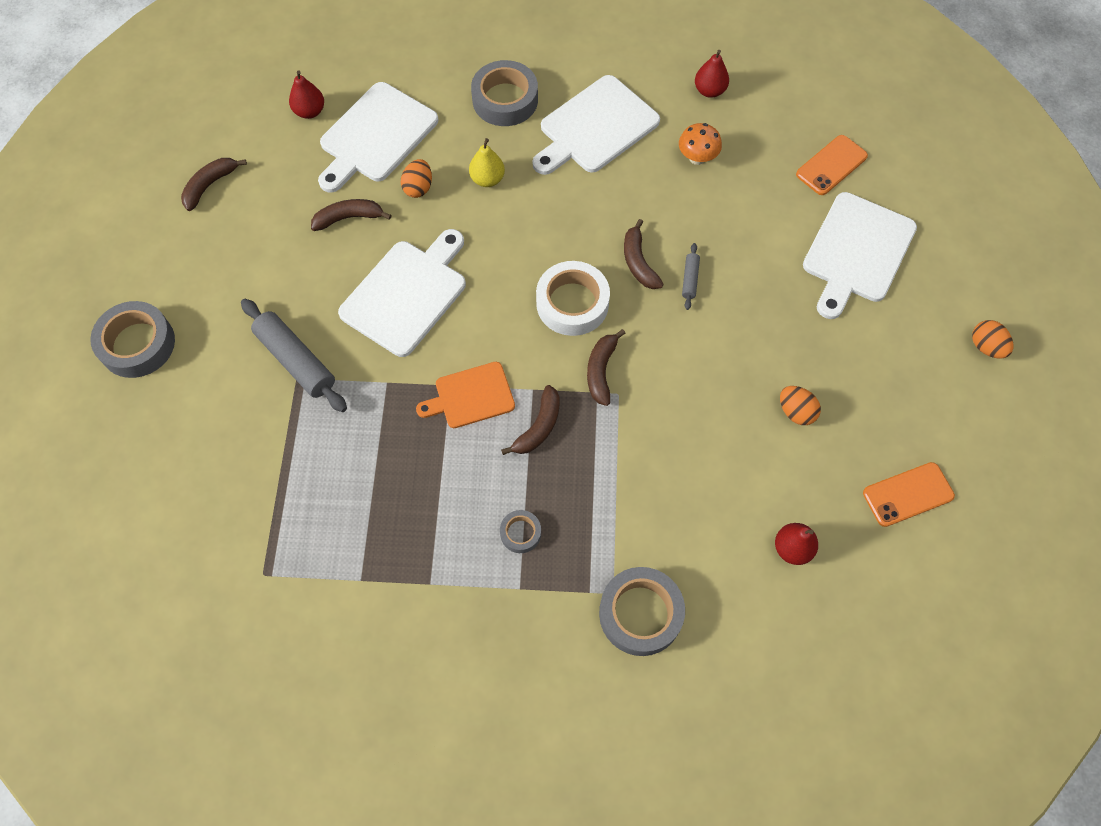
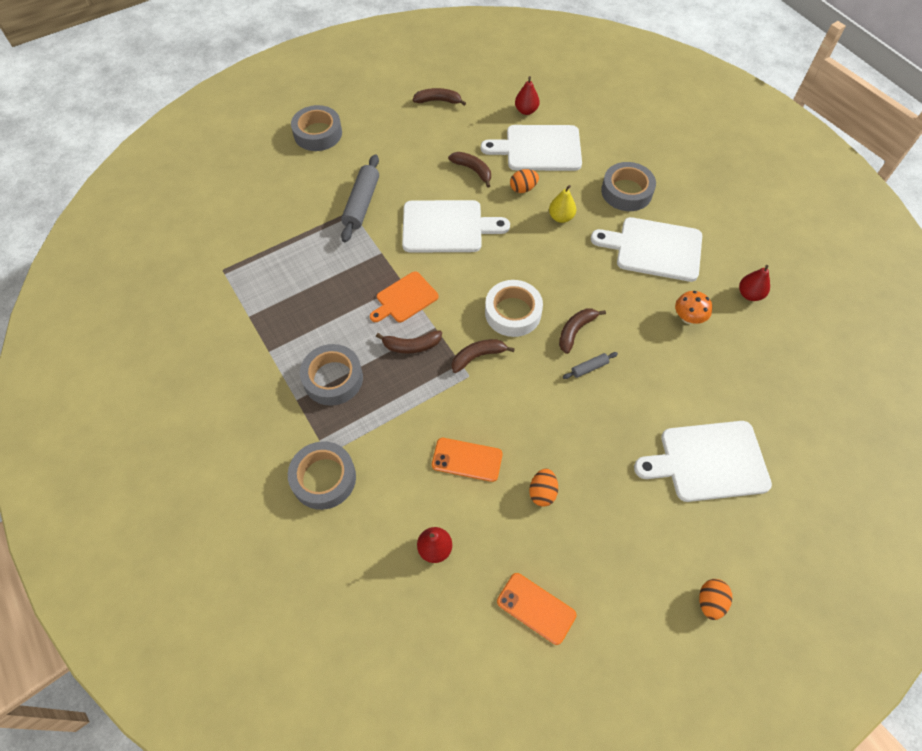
camera: 55 degrees right, 5 degrees down
(471, 396) = (405, 298): orange cutting board -> orange cutting board turned 75 degrees counterclockwise
(520, 533) = (333, 378): grey tape -> grey tape, size x1.96
(831, 165) = (766, 404): orange phone -> orange phone (467, 460)

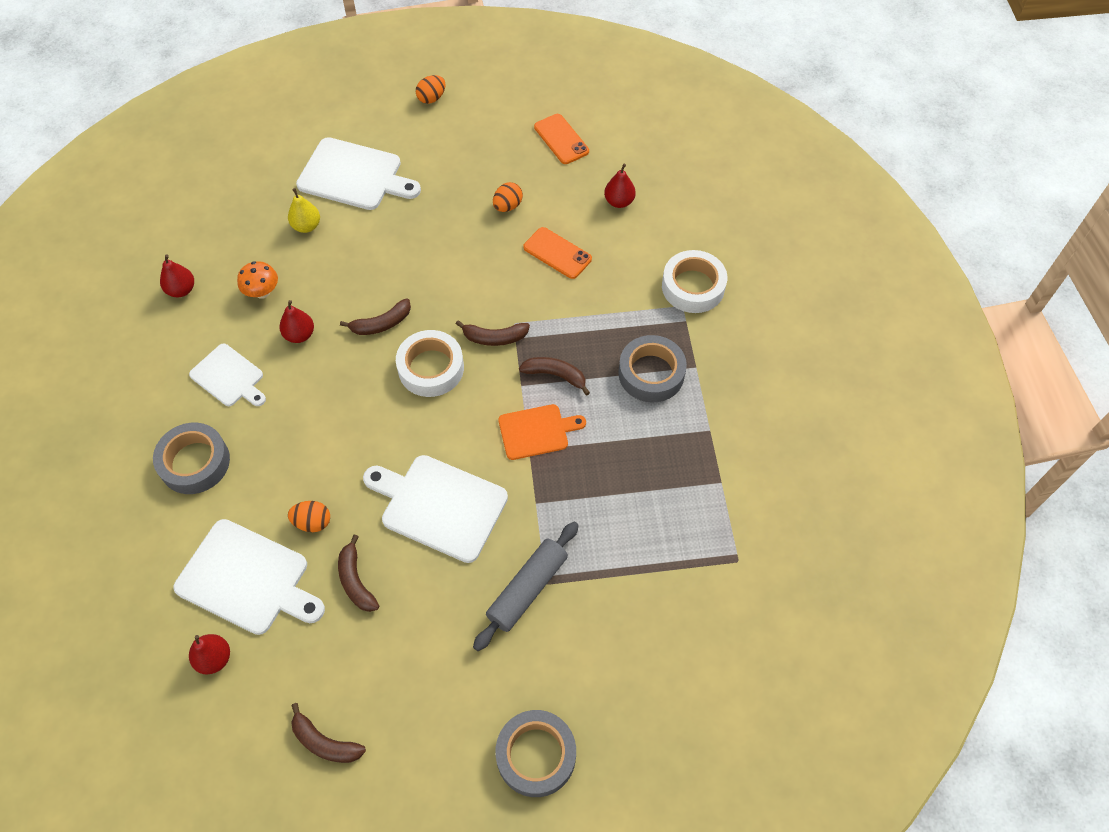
camera: 155 degrees left, 0 degrees up
(324, 478) = (693, 287): grey tape -> white tape
(561, 217) = (298, 460): yellow pear -> yellow pear (306, 226)
(589, 368) = (395, 285): grey rolling pin -> none
(630, 297) = (300, 335): none -> red pear
(654, 248) = (229, 377): white cutting board -> white cutting board, size x0.62

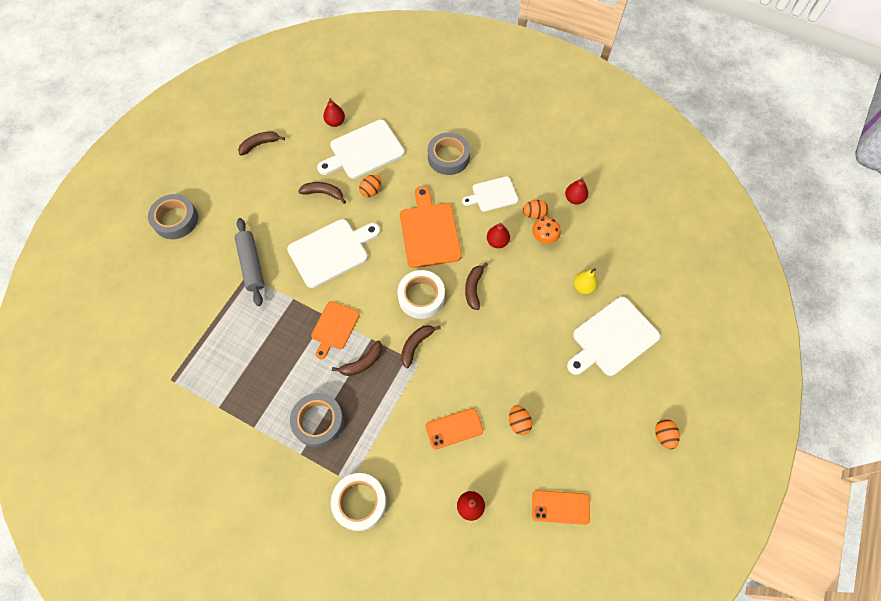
camera: 125 degrees right, 5 degrees up
(233, 318) = (534, 214): none -> orange egg
(333, 413) = (429, 232): none -> orange cutting board

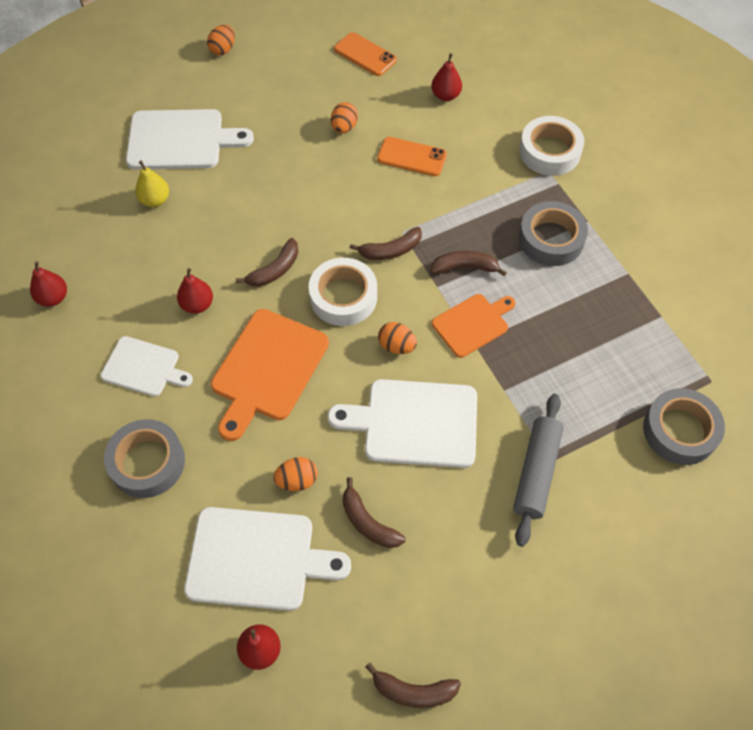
camera: 145 degrees left, 5 degrees down
(176, 220) = (621, 625): grey tape -> grey tape (680, 430)
(534, 214) = (121, 309): orange egg -> orange egg (396, 346)
(544, 238) = (139, 275): orange mushroom -> none

